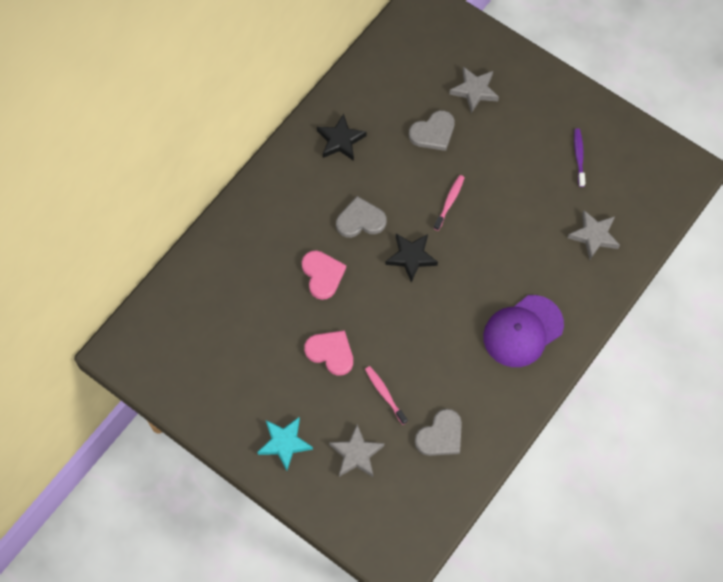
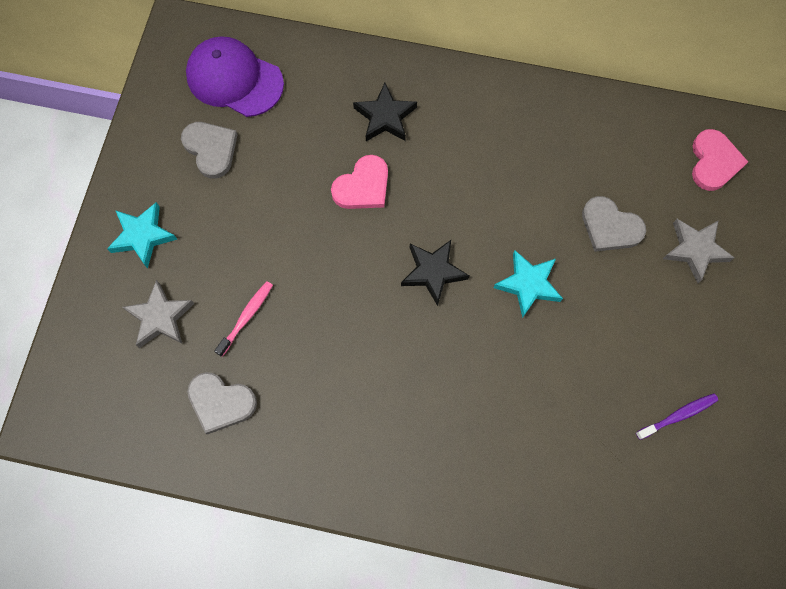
camera: 65 degrees right, 5 degrees up
(331, 352) = (271, 236): pink heart -> pink heart (714, 162)
(340, 140) = (541, 132): black star -> black star (385, 117)
(360, 220) = (451, 196): grey heart -> grey heart (211, 149)
(449, 202) = (528, 284): pink toothbrush -> turquoise star
(523, 331) = (399, 444): purple cap -> purple cap (234, 79)
(594, 236) = (576, 481): grey star -> none

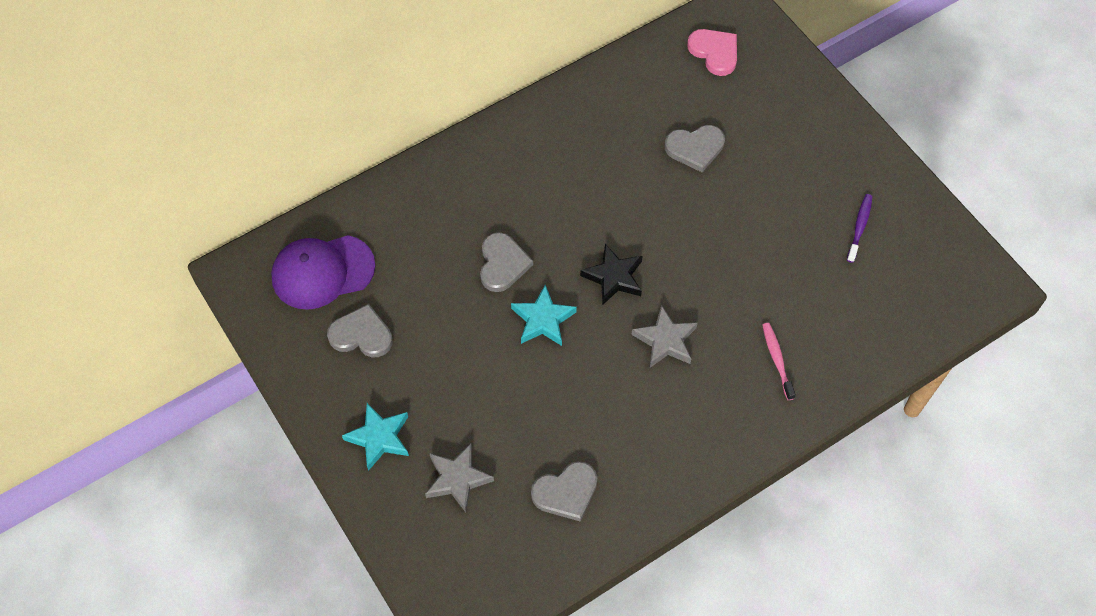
camera: 45 degrees left, 10 degrees down
(246, 317) = (519, 421): pink toothbrush -> pink toothbrush (777, 360)
(363, 186) = (502, 264): pink heart -> grey heart
(385, 117) = (465, 204): black star -> none
(528, 284) = (684, 230): turquoise star -> turquoise star (543, 320)
(695, 250) = (762, 117): grey star -> grey star (665, 340)

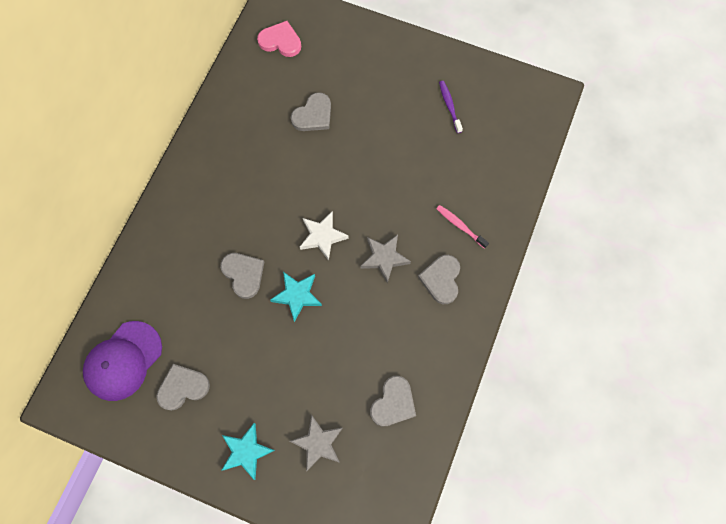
camera: 35 degrees left, 10 degrees up
(614, 277) = (322, 236): black star -> white star
(713, 402) = (441, 279): none -> grey heart

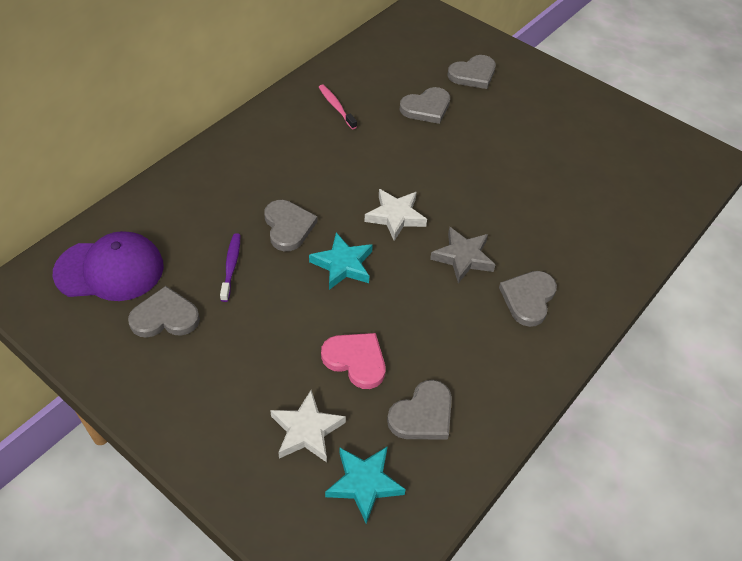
camera: 15 degrees right, 20 degrees down
(123, 361) = (110, 270): purple cap -> purple cap turned 150 degrees counterclockwise
(246, 451) = (210, 410): turquoise star -> turquoise star (364, 483)
(280, 41) = (414, 41): pink heart -> pink heart (356, 360)
(318, 443) = (306, 430): grey star -> white star
(341, 64) = (473, 74): none -> grey heart
(449, 106) = (586, 138): purple toothbrush -> purple toothbrush (231, 266)
(460, 226) = (568, 251): pink toothbrush -> pink toothbrush (336, 107)

